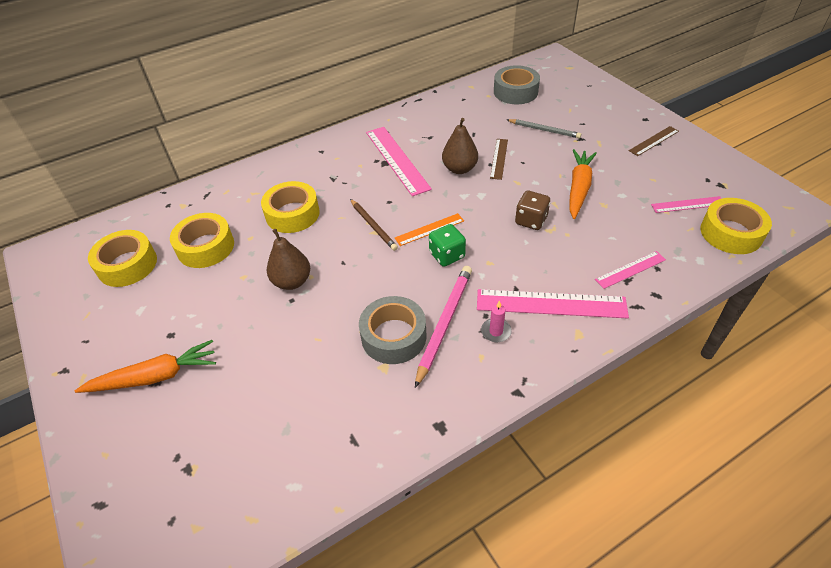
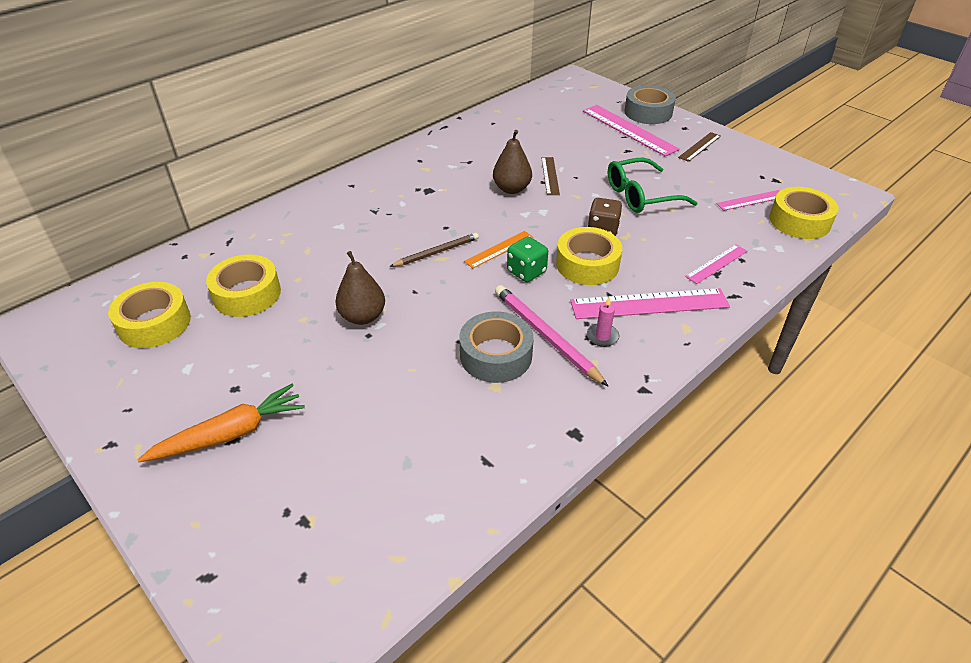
camera: 15 degrees left, 5 degrees down
(292, 214) = (340, 250): yellow tape -> yellow tape (587, 264)
(373, 226) = (436, 252): brown pencil -> brown pencil turned 75 degrees counterclockwise
(397, 160) = (440, 186): pink ruler -> pink ruler (629, 130)
(444, 323) = (546, 336): pink pencil -> pink pencil turned 45 degrees counterclockwise
(515, 92) = (546, 112): grey tape -> grey tape (648, 112)
(544, 130) = (587, 145): grey pencil -> none
(579, 188) = (641, 195): orange carrot -> green glasses

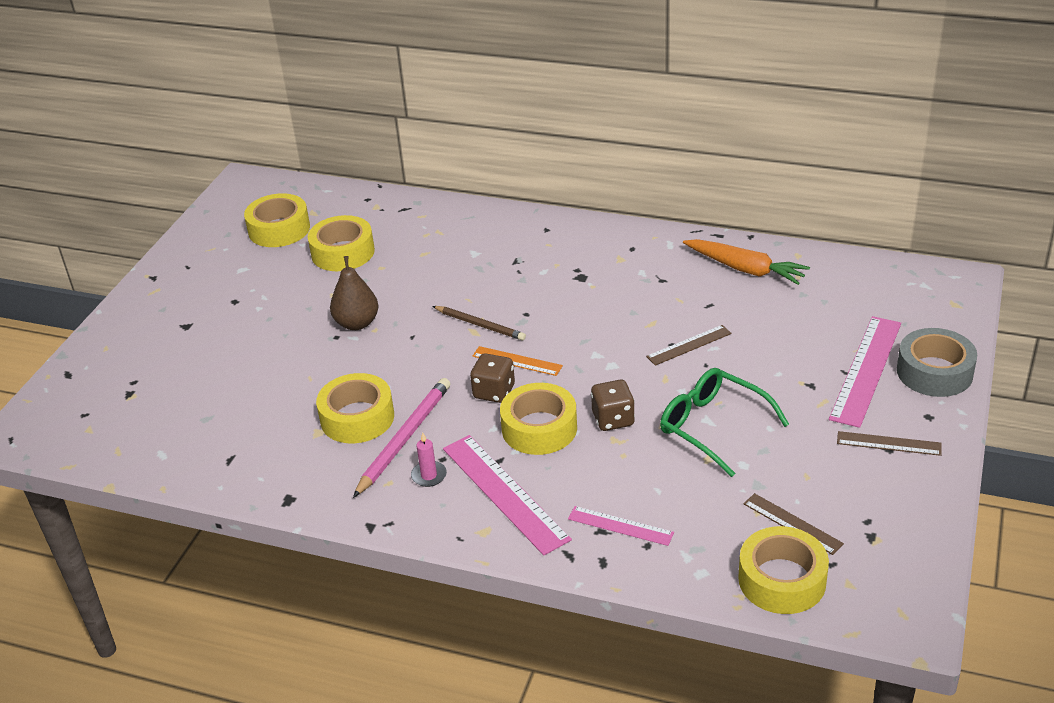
camera: 65 degrees right, 5 degrees down
(230, 434) = (189, 322): orange carrot -> orange carrot (745, 269)
(496, 355) = (357, 418): grey tape -> yellow tape
(512, 189) = (635, 328): brown pear -> none
(526, 272) = (494, 392): green dice -> brown dice
(751, 200) = (792, 523): pink ruler -> brown ruler

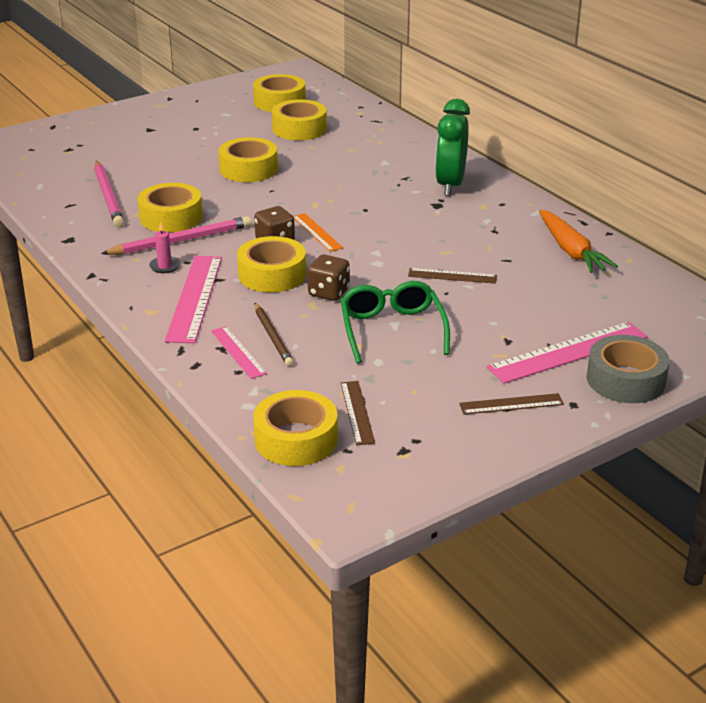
camera: 35 degrees right, 5 degrees down
(258, 427) = (108, 196): none -> pink pencil
(357, 323) = (248, 169): brown pear -> yellow tape
(480, 325) = (324, 202): brown pencil -> brown pencil (273, 337)
(564, 250) = (450, 185): none -> green clock
(888, 443) = (511, 404): brown ruler -> brown ruler turned 60 degrees counterclockwise

